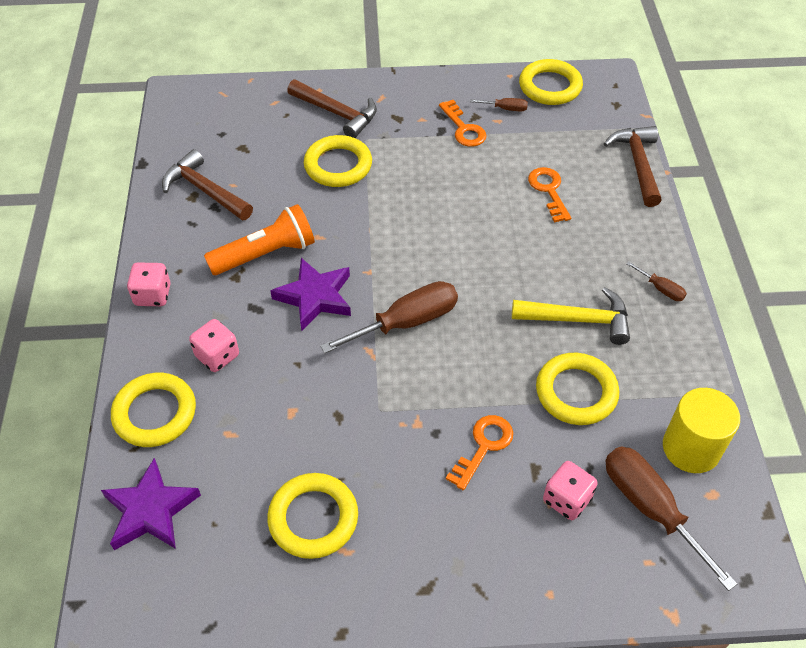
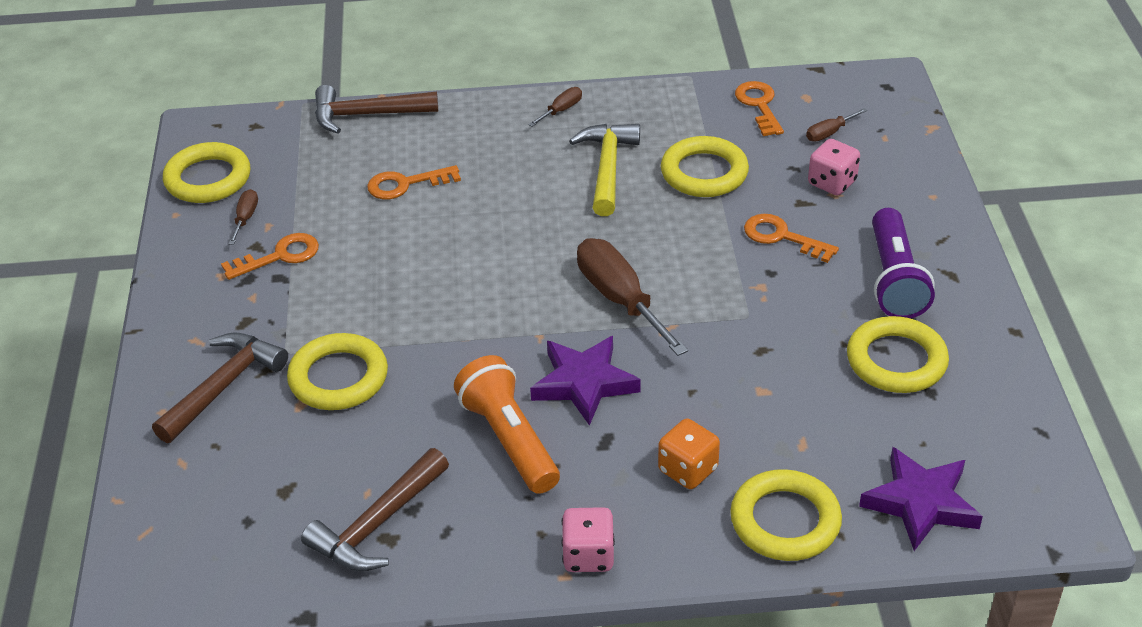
camera: 90 degrees left, 10 degrees down
(217, 356) = (688, 470): pink dice -> orange dice
(421, 535) = (894, 280): none -> purple flashlight
(650, 508) = (829, 133): brown screwdriver -> brown screwdriver, size x0.47
(691, 448) = (759, 105): yellow cylinder -> orange key

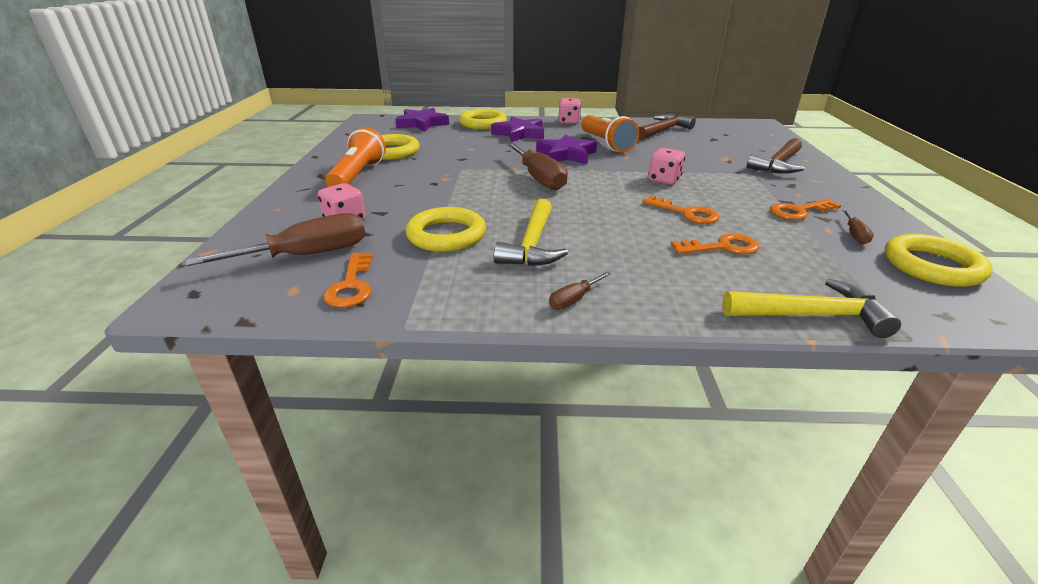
camera: 175 degrees left, 10 degrees down
(338, 378) = (710, 163): yellow ring -> none
(366, 115) = (812, 315): brown hammer -> yellow hammer
(432, 315) = (664, 180): none -> pink dice
(688, 470) = (519, 134): orange dice -> purple star
(781, 237) = (413, 196): orange key -> orange key (686, 213)
(829, 133) = (307, 255): brown screwdriver -> brown screwdriver, size x2.13
(894, 280) = (358, 175): purple flashlight -> orange flashlight

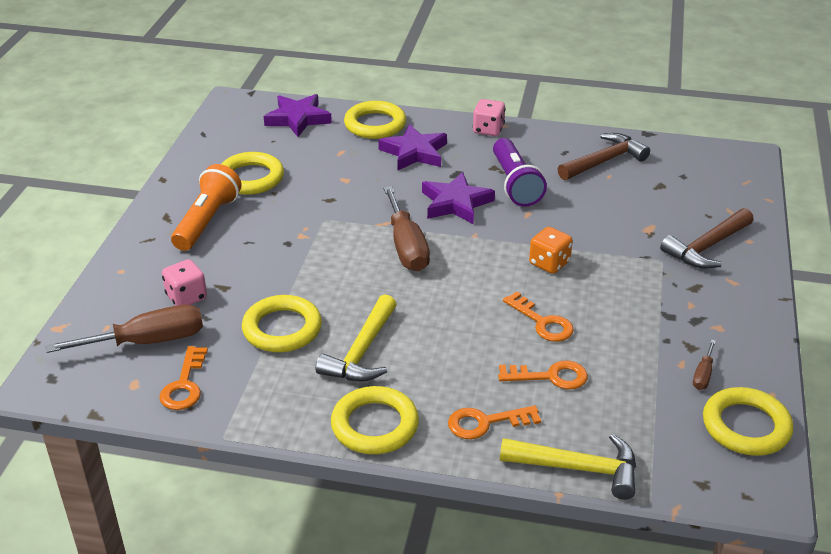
camera: 10 degrees right, 5 degrees up
(574, 300) = (375, 425): brown screwdriver -> yellow ring
(606, 143) = (515, 184): orange flashlight -> purple flashlight
(664, 180) = (549, 263): pink dice -> orange dice
(798, 211) = (669, 333): orange key -> orange key (485, 423)

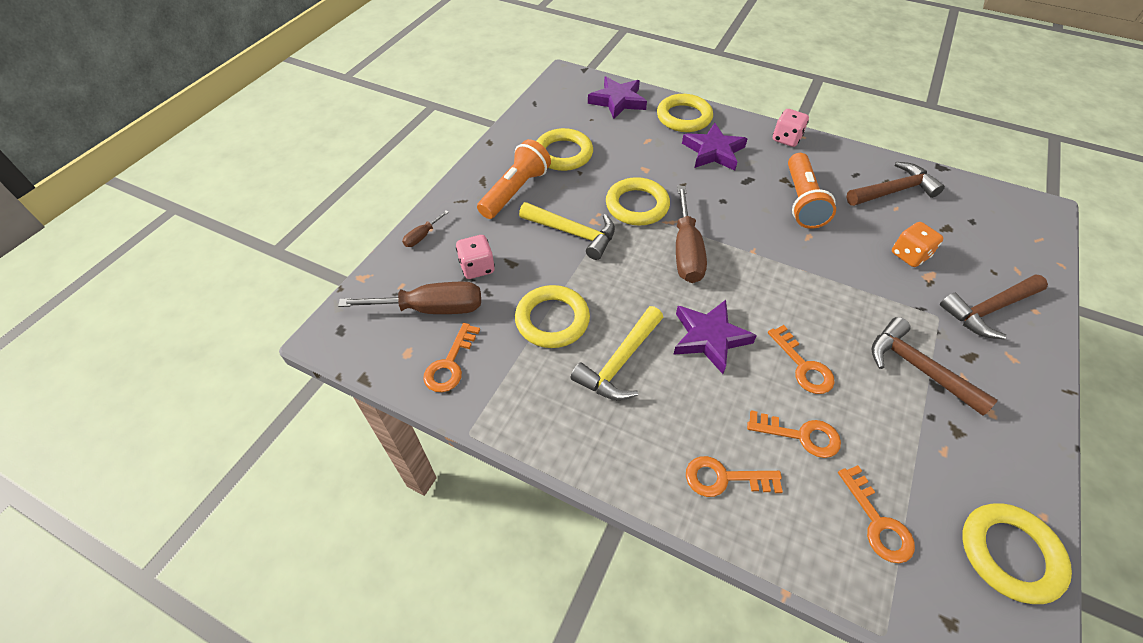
camera: 15 degrees right, 15 degrees up
(375, 425) = (613, 454): yellow ring -> yellow ring (637, 205)
(455, 203) = (741, 212): purple star -> purple star (709, 338)
(515, 184) = (802, 201): purple flashlight -> orange flashlight
(549, 263) = (821, 297): orange dice -> orange dice (909, 255)
(579, 468) = (813, 564): yellow hammer -> yellow hammer (573, 233)
(631, 427) = (878, 522): none -> orange key
(648, 304) = (917, 368): none -> brown hammer
(703, 375) = (967, 472): brown screwdriver -> brown screwdriver (422, 236)

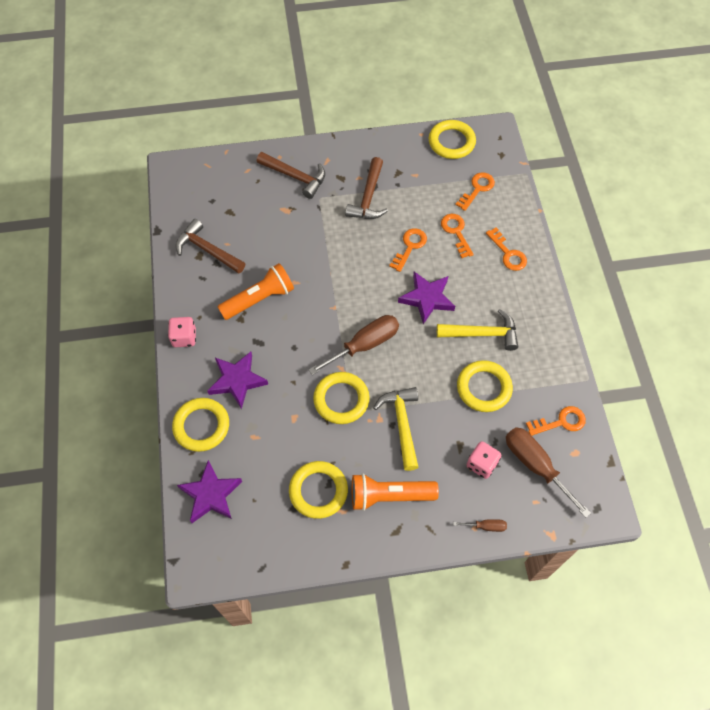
camera: 125 degrees left, 10 degrees up
(909, 255) = (273, 224): orange dice -> none

